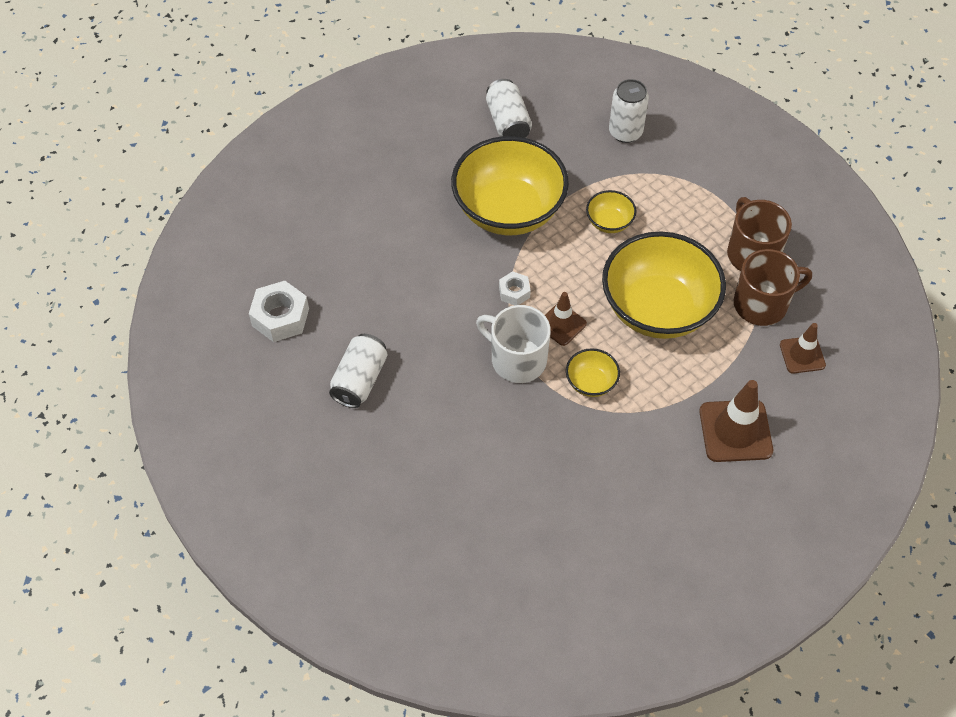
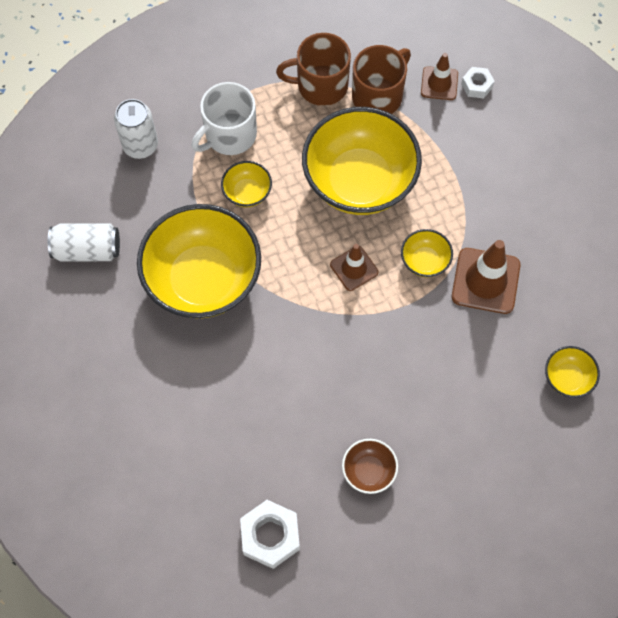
camera: 75 degrees left, 10 degrees up
(359, 380) = (368, 471): white can -> brown bowl
(504, 536) = (567, 378): none -> yellow bowl
(514, 292) = (304, 300): white nut -> white nut (476, 85)
(517, 359) = (383, 318): white mug -> white mug (229, 135)
(735, 431) = (502, 160): brown traffic cone -> brown traffic cone (485, 281)
(762, 304) = (378, 96): brown mug -> brown mug turned 45 degrees clockwise

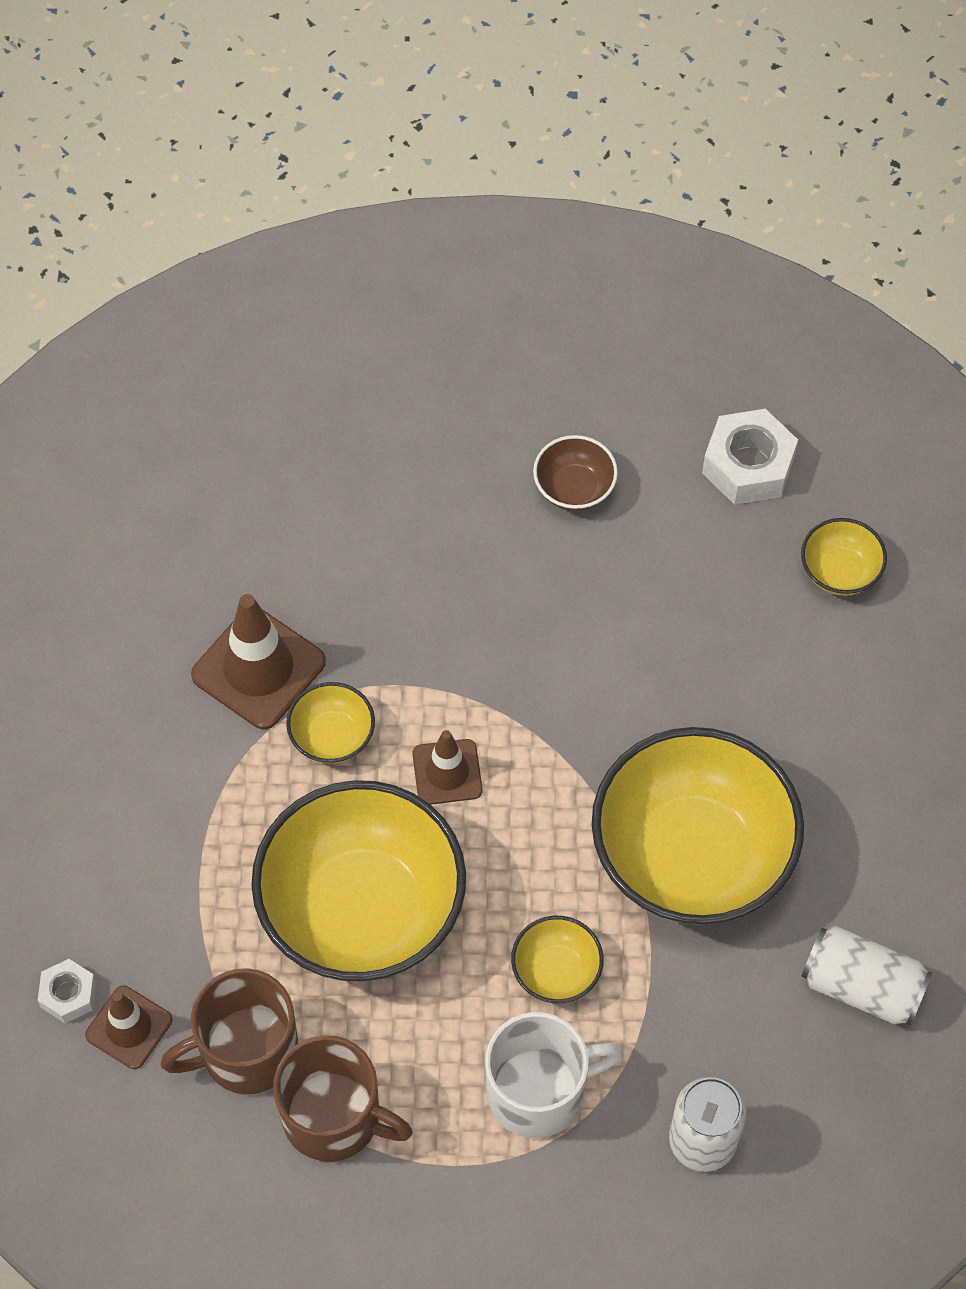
camera: 155 degrees left, 5 degrees down
(567, 378) = (229, 489): yellow bowl -> yellow bowl (839, 571)

